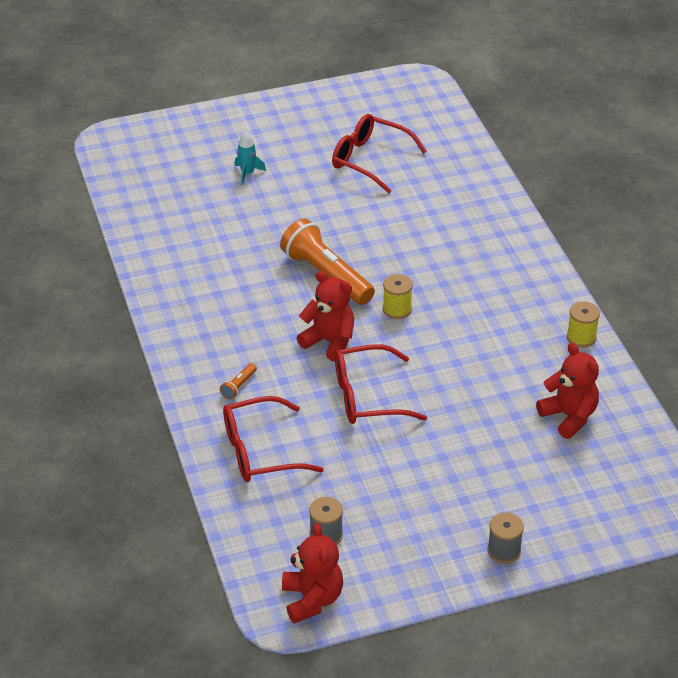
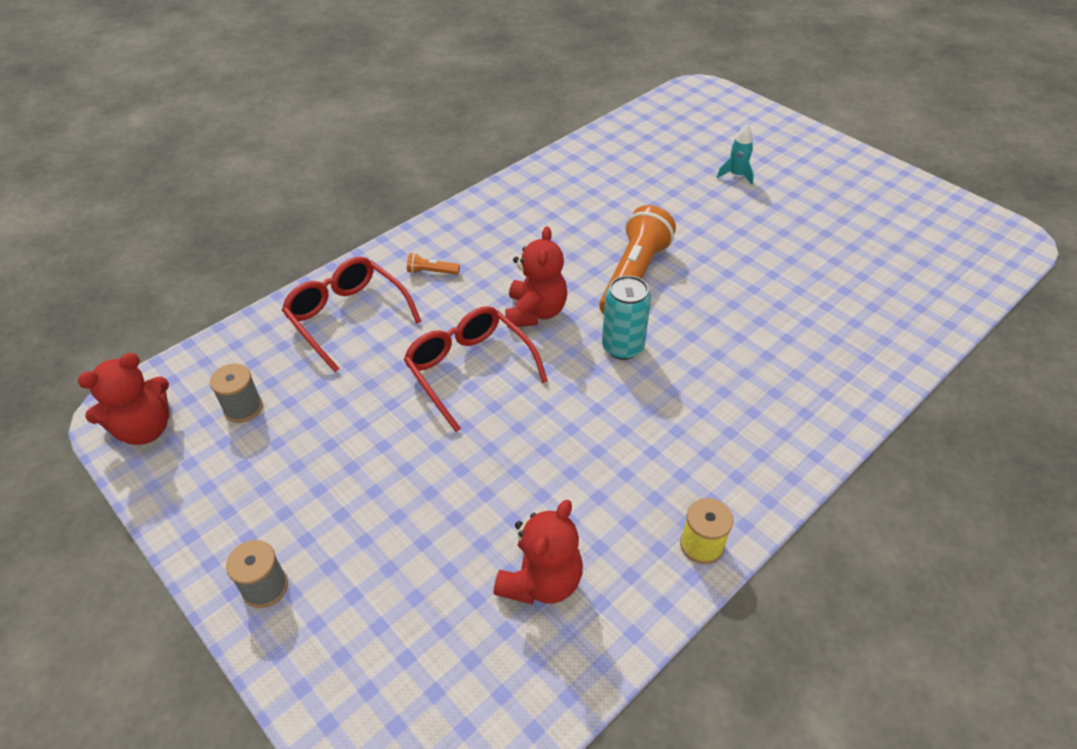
camera: 65 degrees right, 5 degrees up
(370, 160) = (842, 246): red glasses -> none
(397, 309) = (622, 347): yellow spool -> turquoise can

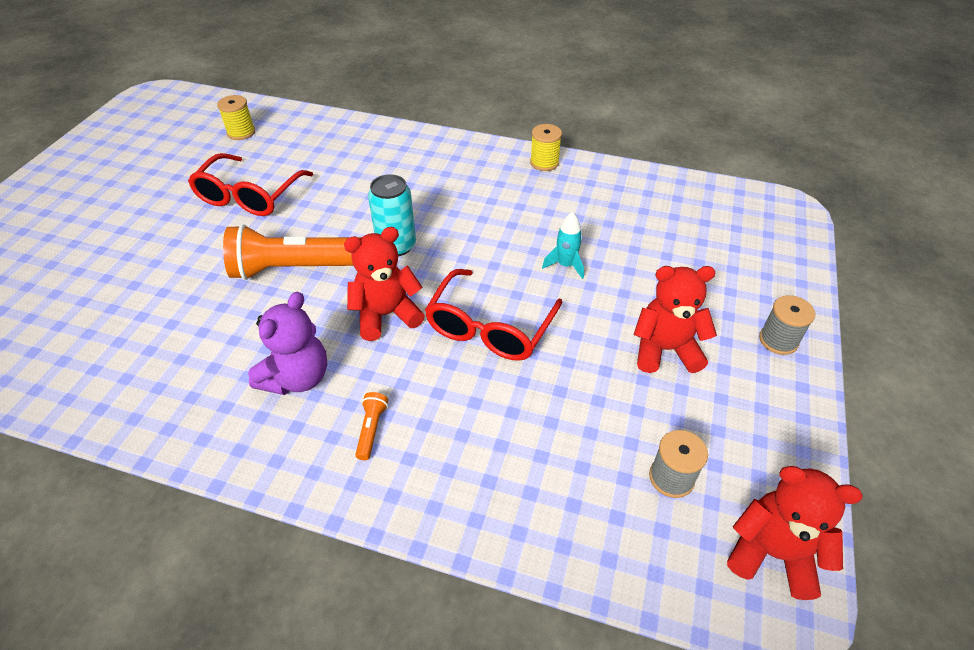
camera: 120 degrees left, 0 degrees up
(348, 317) = (491, 467): red glasses -> red glasses (250, 196)
(431, 272) = (371, 429): orange flashlight -> orange flashlight turned 150 degrees counterclockwise
(508, 250) = (297, 378): none -> purple teddy bear
(541, 581) = (631, 213): red teddy bear -> red teddy bear (665, 350)
(736, 175) = (86, 248): turquoise rocket -> turquoise rocket (565, 265)
(898, 288) = (241, 132): none -> yellow spool

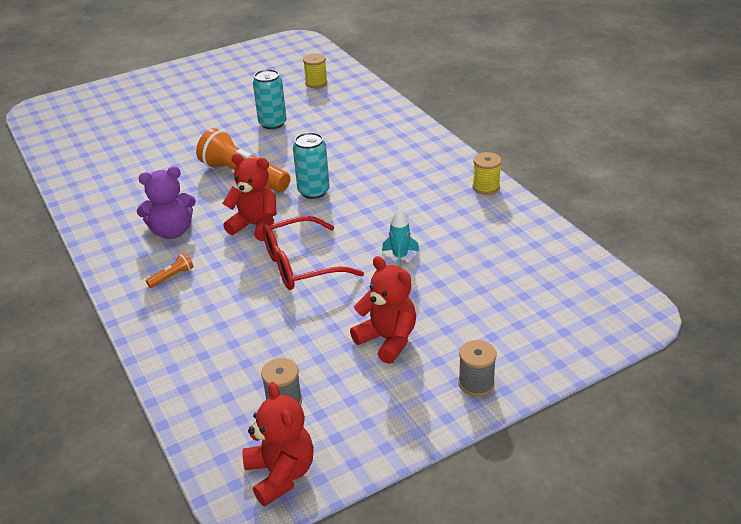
camera: 45 degrees right, 10 degrees down
(250, 196) = (272, 123): red glasses -> turquoise can

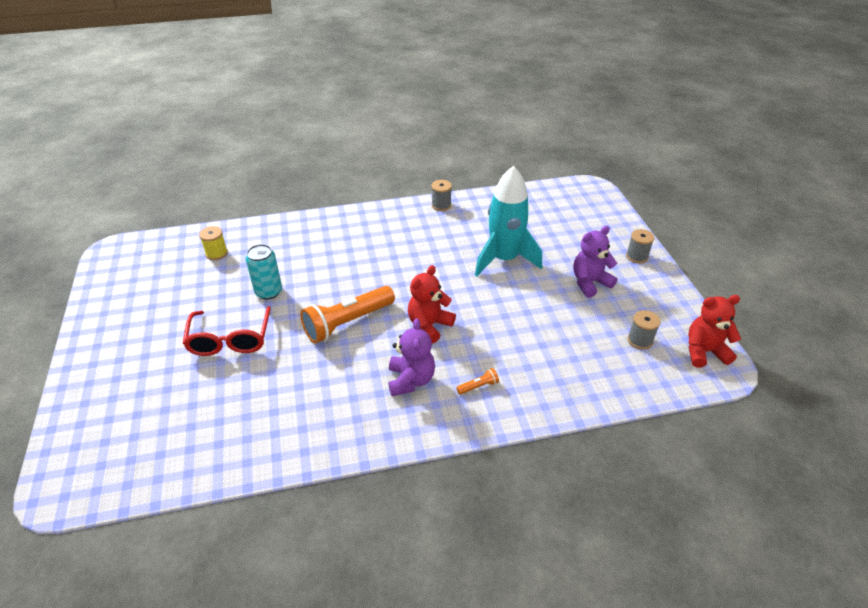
camera: 75 degrees left, 5 degrees up
(172, 276) = (478, 386): orange flashlight -> orange flashlight turned 90 degrees clockwise
(301, 264) = (493, 308): red glasses -> red glasses (230, 339)
(313, 191) = (397, 285): turquoise can -> none
(387, 340) = (590, 283): red teddy bear -> purple teddy bear
(400, 257) = (504, 259): turquoise rocket -> turquoise rocket, size x2.48
(486, 187) = (441, 205): yellow spool -> grey spool

